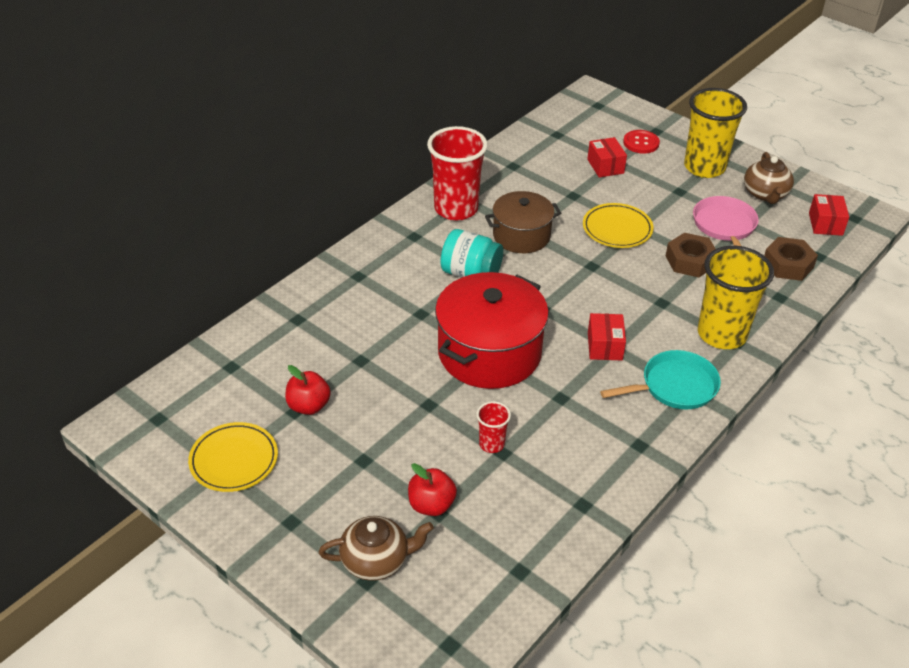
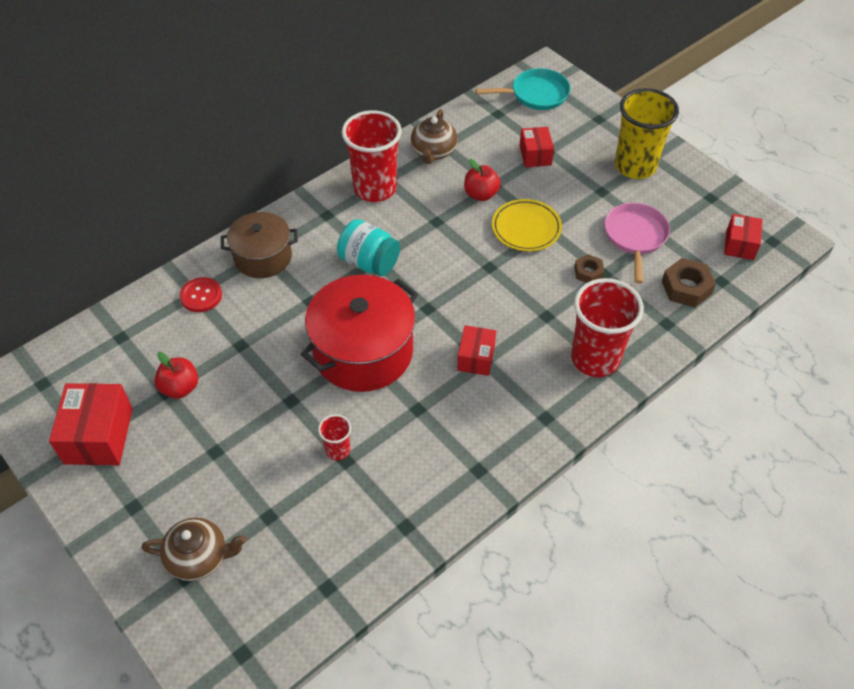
camera: 10 degrees right, 10 degrees up
(234, 460) = (98, 436): yellow plate -> red box
(431, 505) = (264, 507): red apple -> red apple (481, 194)
(521, 236) = (430, 226): brown pot -> brown pot (263, 257)
(641, 143) = (579, 131): red button -> red button (201, 296)
(674, 386) = (531, 410): turquoise pan -> turquoise pan (536, 94)
(690, 261) = (588, 272): brown nut -> brown nut, size x0.62
(721, 334) = (595, 359): yellow cup -> red cup
(765, 194) = (688, 204): brown teapot -> brown teapot (433, 151)

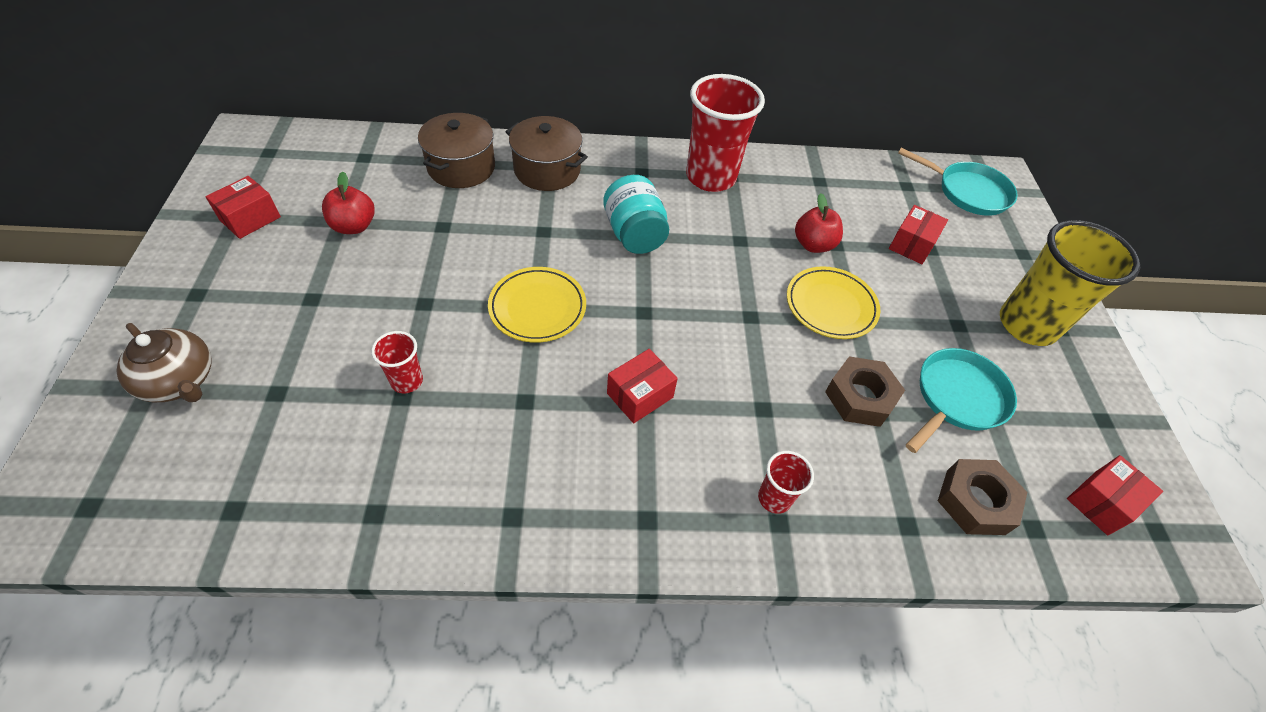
camera: 35 degrees right, 0 degrees up
(98, 436) = (250, 218): red box -> red box, size x0.61
(201, 296) = (461, 167): red button -> brown pot
(363, 351) = (537, 308): red pot -> yellow plate
(433, 151) = (803, 180): brown teapot -> none
(588, 272) = (860, 397): brown nut -> brown nut, size x1.62
(595, 359) = (774, 498): red cup -> red cup, size x0.47
(635, 237) = (957, 398): pink pan -> turquoise pan

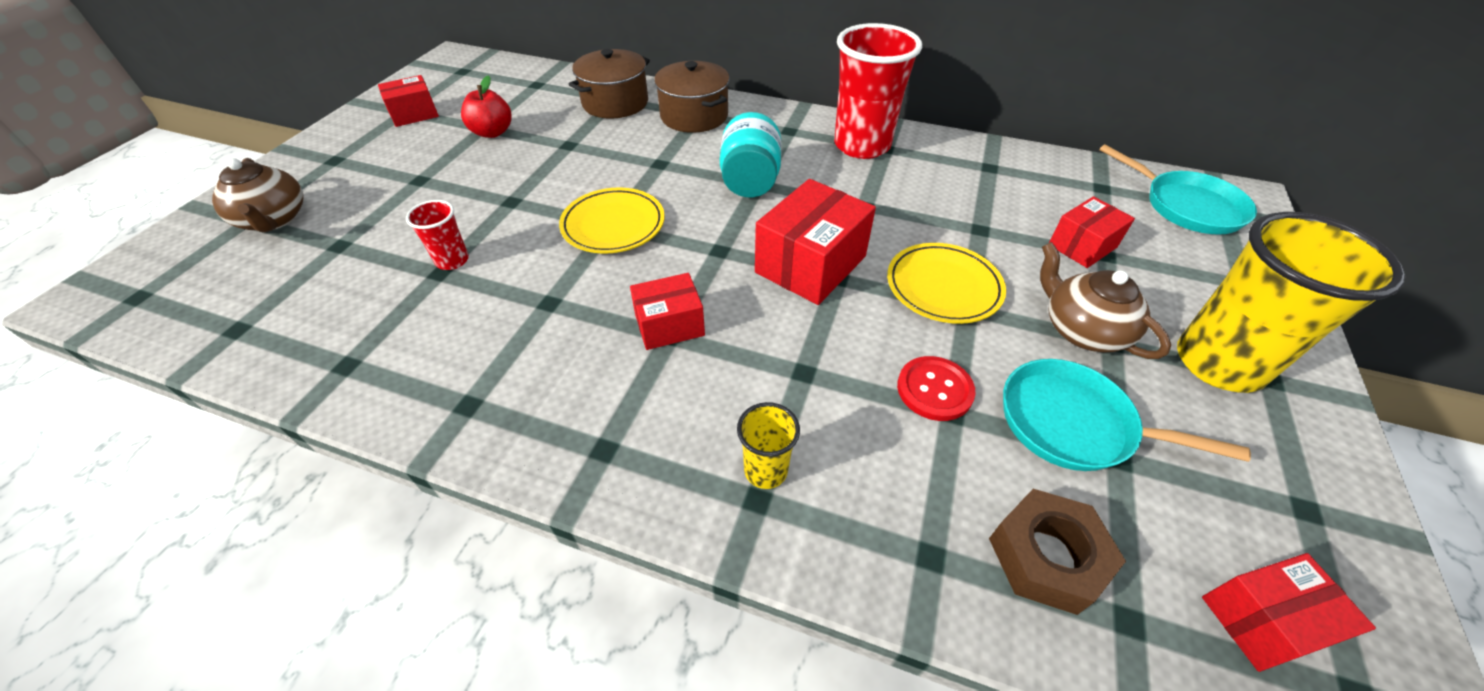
camera: 25 degrees right, 5 degrees down
(724, 309) = (811, 264): none -> red box
(774, 498) = (765, 470): red cup -> yellow cup
(813, 245) = (951, 224): red apple -> none
(860, 397) = (934, 390): brown nut -> red button
(936, 320) = (1082, 330): none -> brown teapot
(957, 398) = (1073, 424): turquoise pan -> turquoise pan turned 135 degrees counterclockwise

